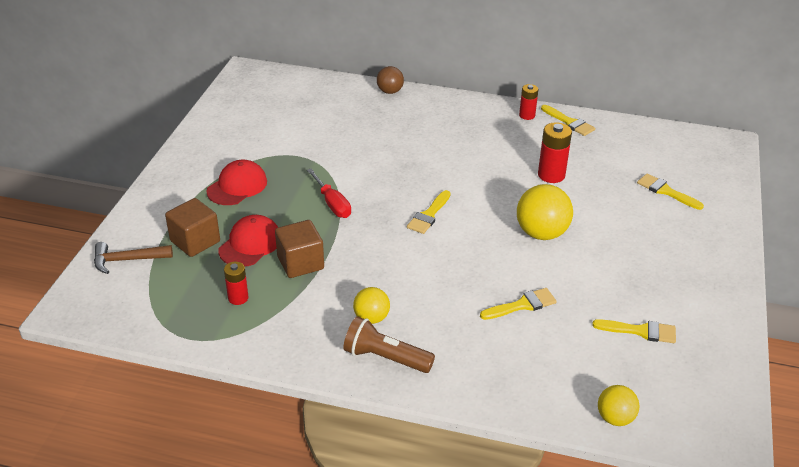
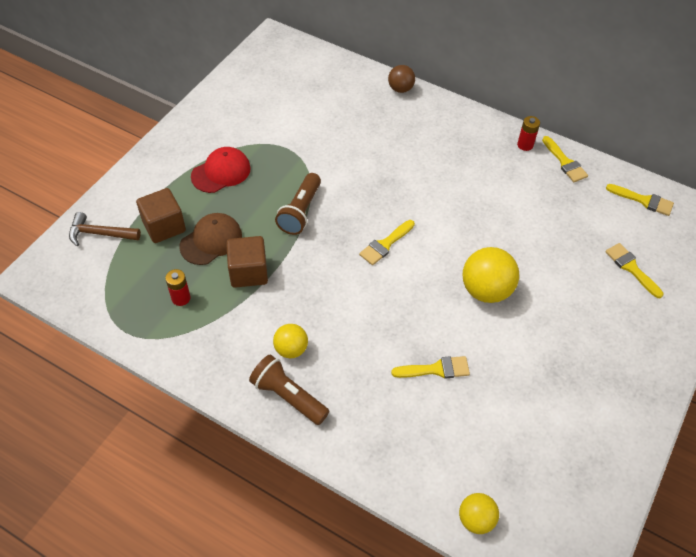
camera: 15 degrees right, 15 degrees up
(250, 244) = (211, 240): red cap -> brown cap
(332, 204) = (300, 212): red screwdriver -> brown flashlight
(551, 175) = (522, 223): red battery -> none
(640, 331) = (539, 428): yellow brush -> yellow brush (643, 200)

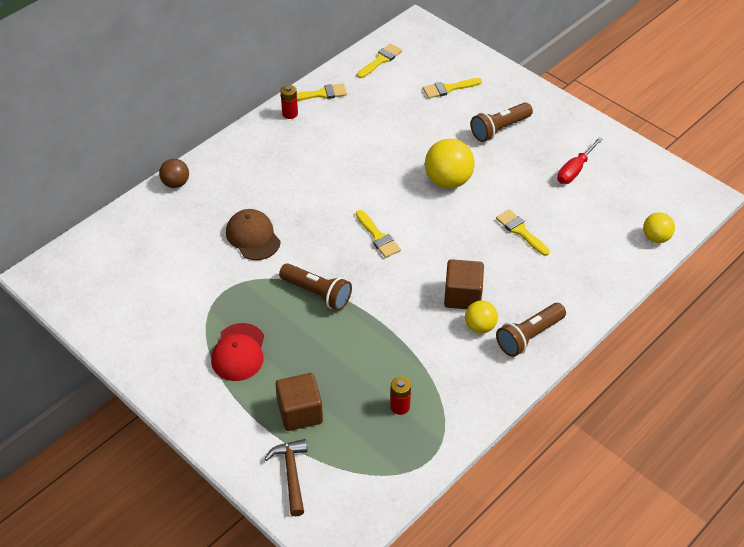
camera: 75 degrees left, 5 degrees down
(100, 234) = (291, 474): brown hammer -> brown hammer turned 150 degrees clockwise
(211, 240) = (332, 372): brown cap -> brown cap (253, 237)
(221, 172) = (238, 352): red cap -> red cap turned 150 degrees counterclockwise
(248, 272) = (382, 346): brown cube -> brown cube (462, 296)
(436, 369) = (520, 231): yellow brush -> yellow brush turned 45 degrees counterclockwise
(555, 414) = (574, 170): none -> red screwdriver
(589, 327) = (499, 129): none -> brown flashlight

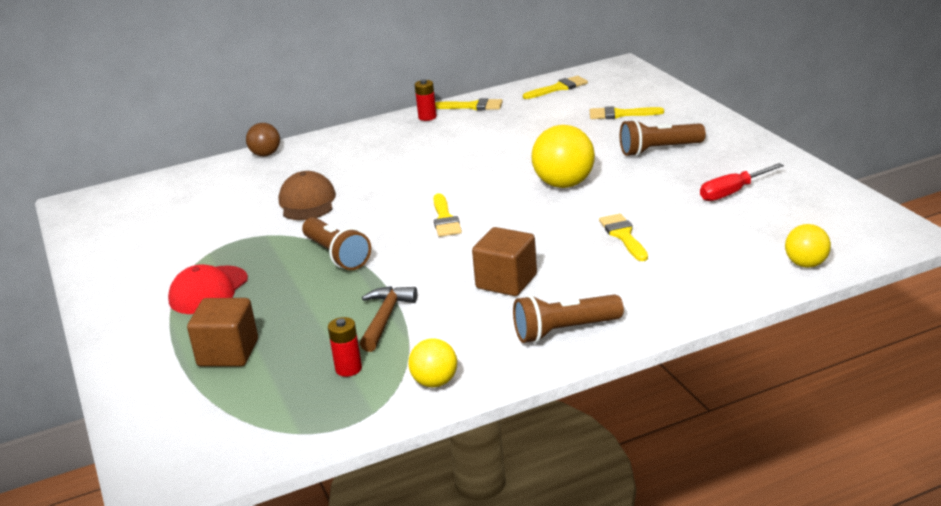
camera: 25 degrees right, 20 degrees down
(291, 474) = (168, 407): brown hammer -> brown hammer (385, 318)
(480, 326) = (507, 312): yellow ball -> yellow ball (435, 382)

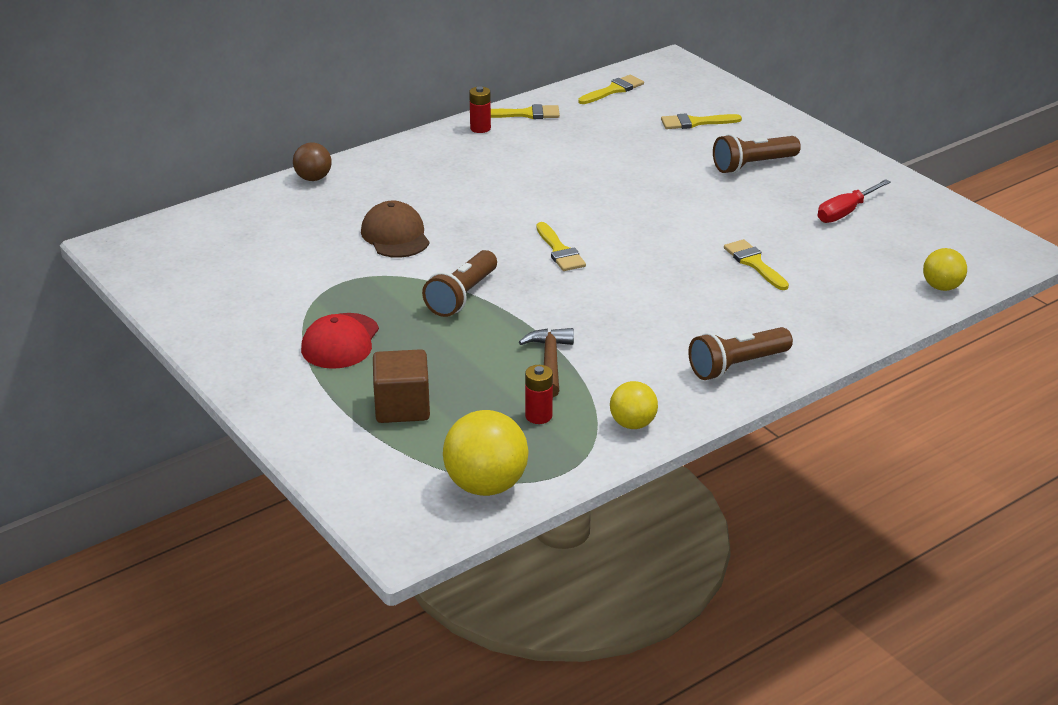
camera: 15 degrees left, 5 degrees up
(336, 255) = (462, 296): brown flashlight -> brown flashlight turned 75 degrees clockwise
(506, 282) = (656, 317): brown cube -> none
(564, 184) = (669, 207): yellow ball -> yellow ball (486, 485)

